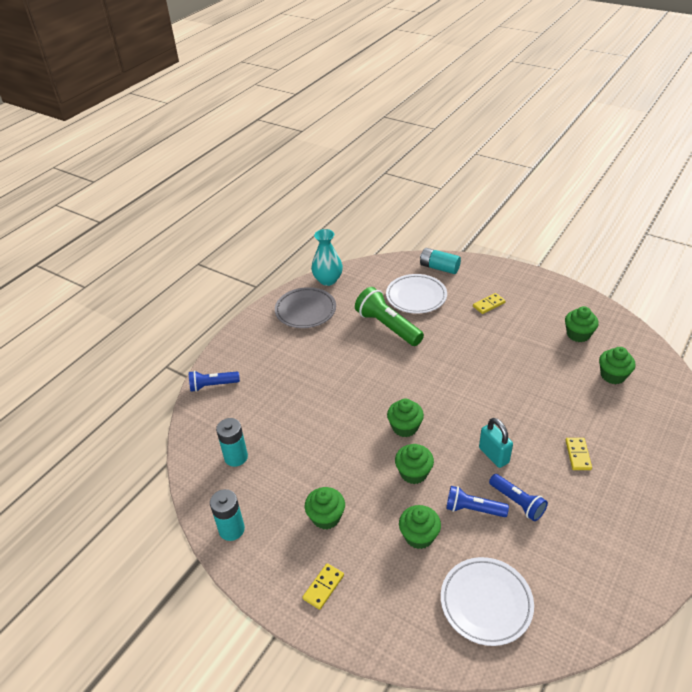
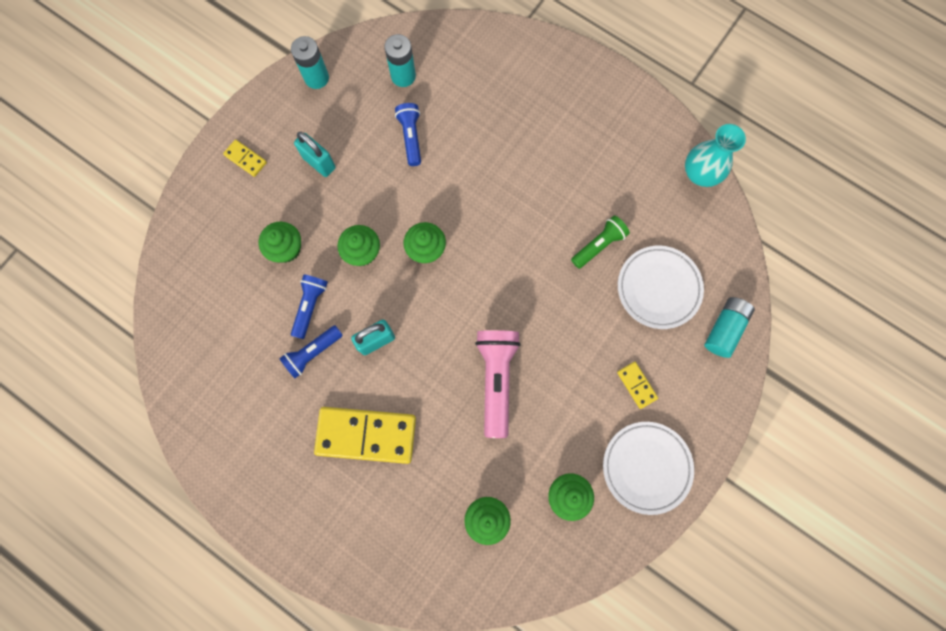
camera: 90 degrees right, 35 degrees up
(213, 385) = (509, 45): blue flashlight -> blue flashlight (411, 137)
(305, 311) = (635, 144): grey plate -> none
(326, 517) = (319, 163): green cupcake -> turquoise padlock
(387, 326) = (598, 245): green flashlight -> green flashlight, size x0.61
(486, 603) = (209, 300): white plate -> white plate (646, 467)
(505, 376) = (496, 379): none -> pink flashlight
(578, 455) = (366, 435): yellow domino -> yellow domino, size x2.19

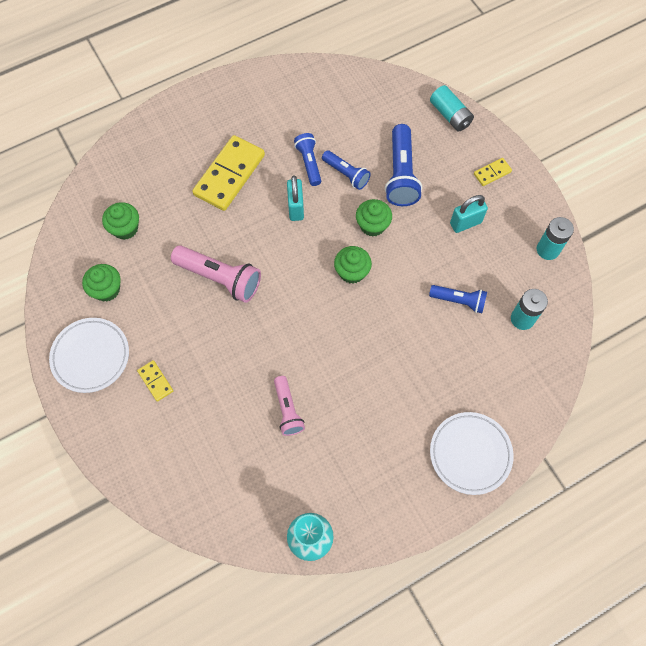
camera: 115 degrees right, 10 degrees down
(286, 248) = (401, 174): green cupcake -> blue flashlight
(598, 245) = (288, 410): green flashlight -> pink flashlight
(636, 385) = (155, 381): yellow domino -> yellow domino turned 60 degrees clockwise
(658, 288) = (224, 441): white plate -> white plate (470, 454)
(724, 329) = (159, 479): turquoise battery -> turquoise battery (450, 115)

